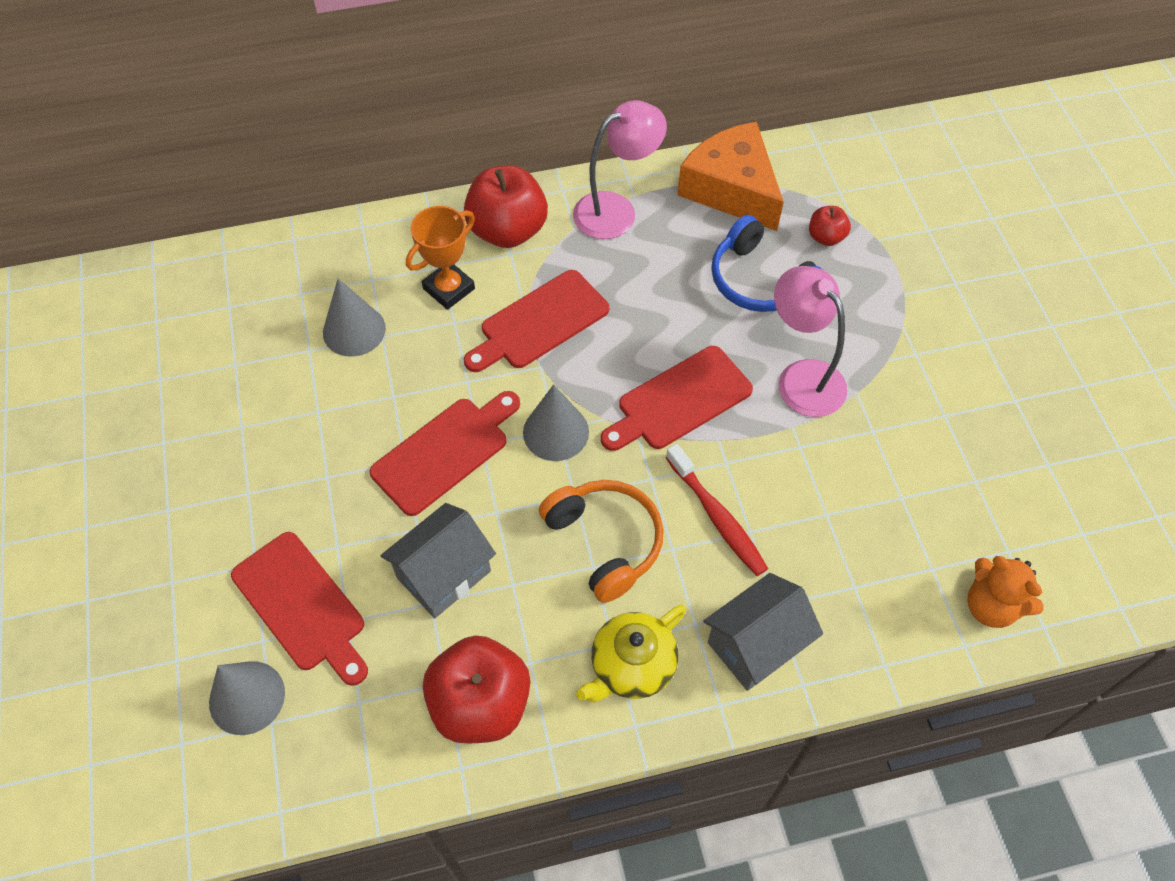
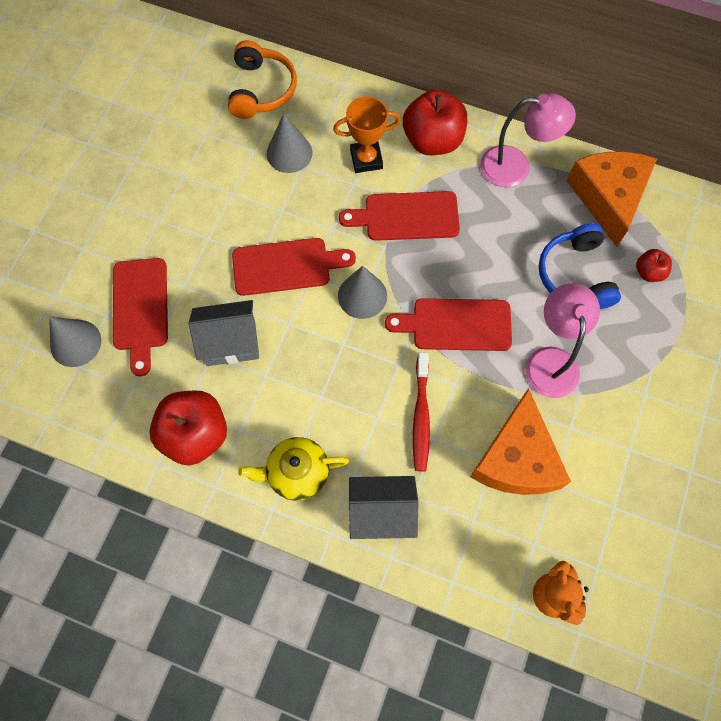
camera: 35 degrees right, 10 degrees up
(605, 542) = (339, 386): orange headphones -> orange headphones (261, 89)
(847, 496) = (516, 459): none -> orange cheese

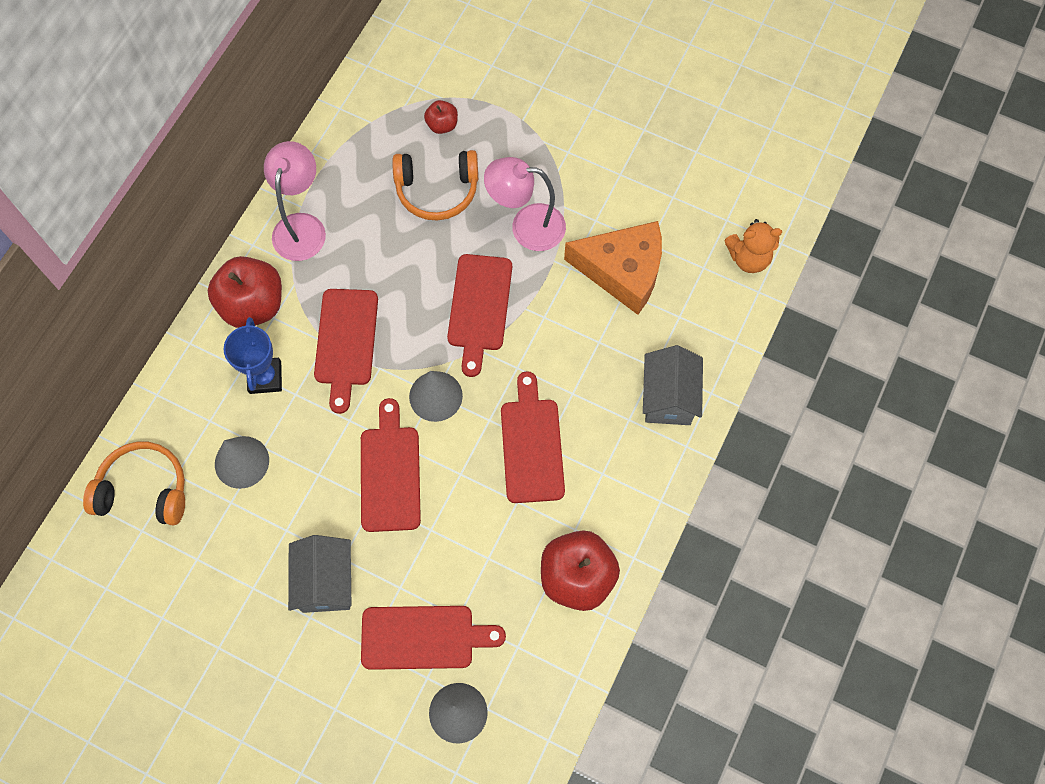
camera: 85 degrees left, 0 degrees up
(231, 342) = (475, 536): grey house -> grey house (326, 582)
(297, 473) = (624, 475): yellow teapot -> none
(321, 384) = (532, 445): none -> red cutting board
(366, 159) = (265, 377): orange trophy -> blue trophy
(421, 416) = (574, 352): red toothbrush -> none
(575, 275) = (437, 190): blue headphones -> orange headphones
(608, 198) = (353, 145): orange cheese -> none

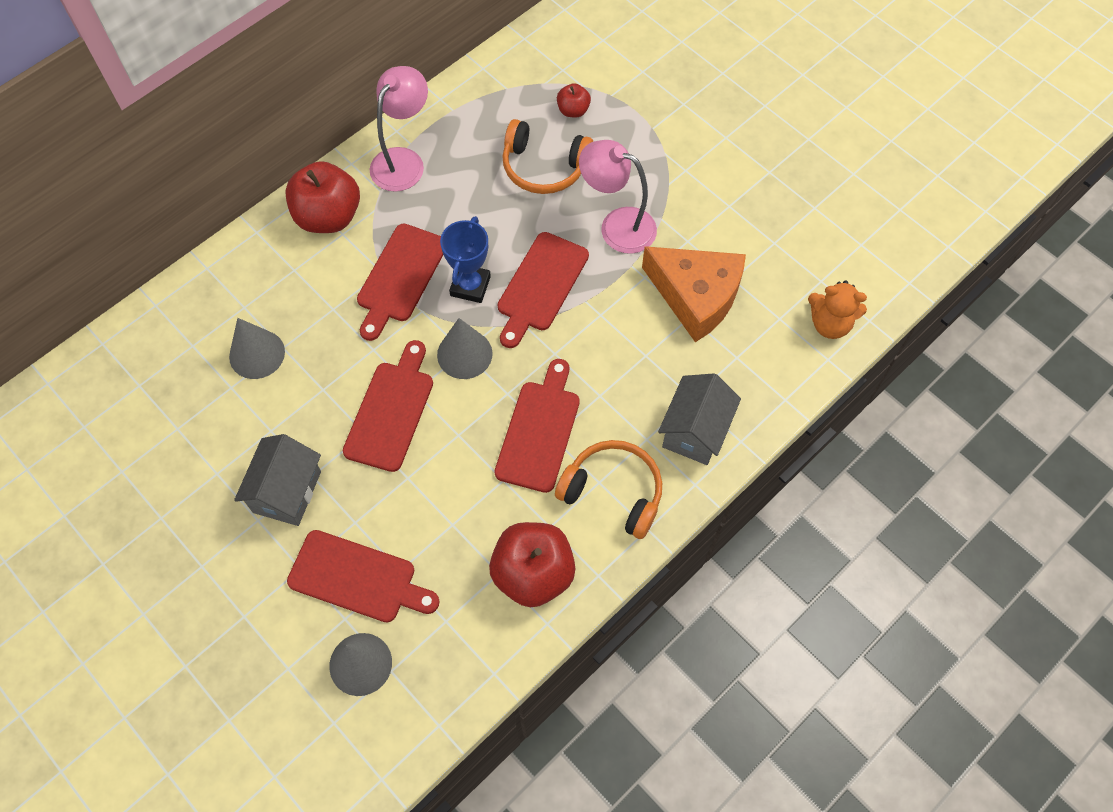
camera: 20 degrees right, 5 degrees down
(144, 490) = (157, 349): orange headphones -> orange headphones (613, 492)
(265, 377) = (311, 285): blue trophy -> blue trophy (470, 286)

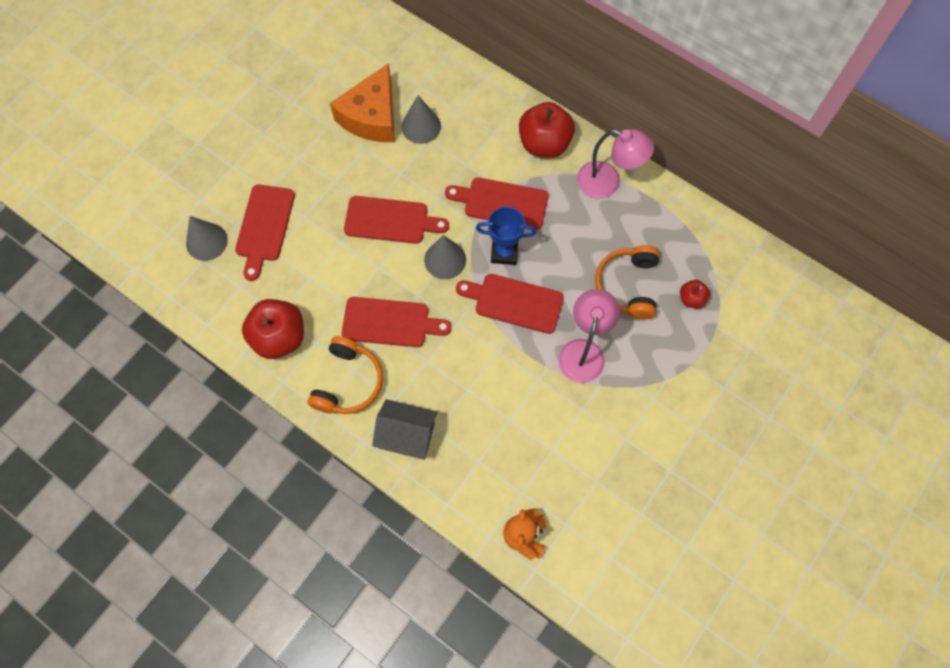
camera: 80 degrees right, 5 degrees up
(287, 492) = (320, 170): grey house -> none
(696, 296) = (529, 422): orange cheese -> orange cheese (372, 116)

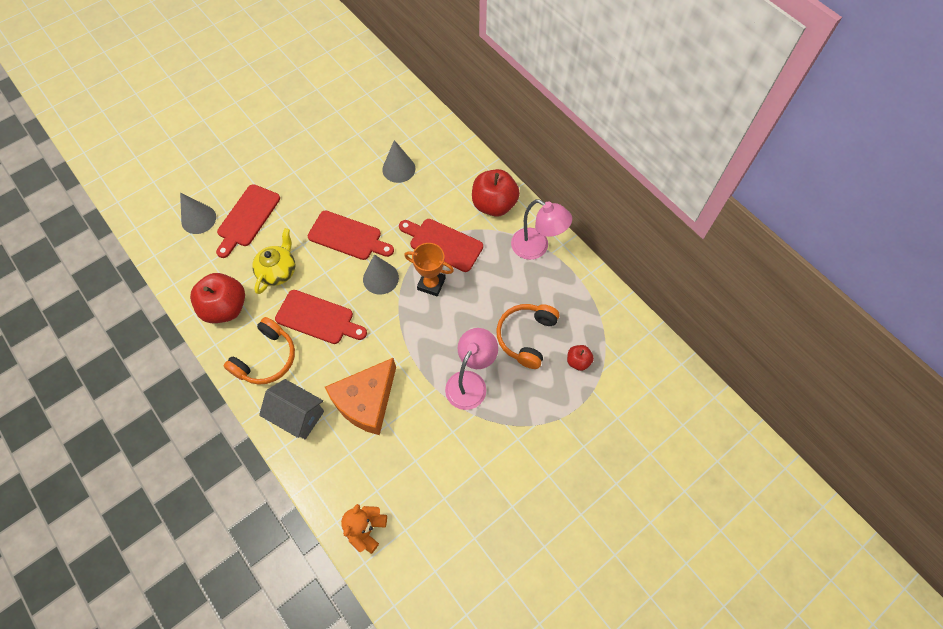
camera: 15 degrees right, 5 degrees down
(324, 280) = (278, 271): none -> yellow teapot
(372, 116) = (362, 153): orange cheese -> orange cheese (366, 401)
(504, 252) = (431, 284): blue trophy -> orange trophy
(514, 302) = (426, 327): red cutting board -> none

